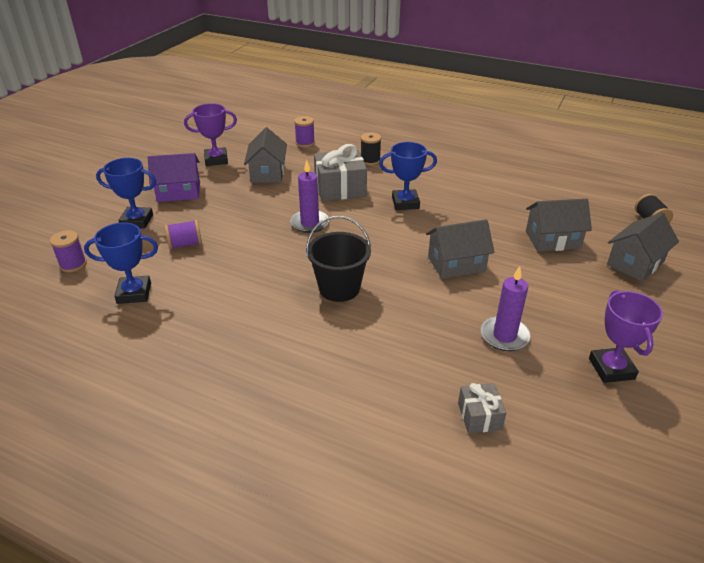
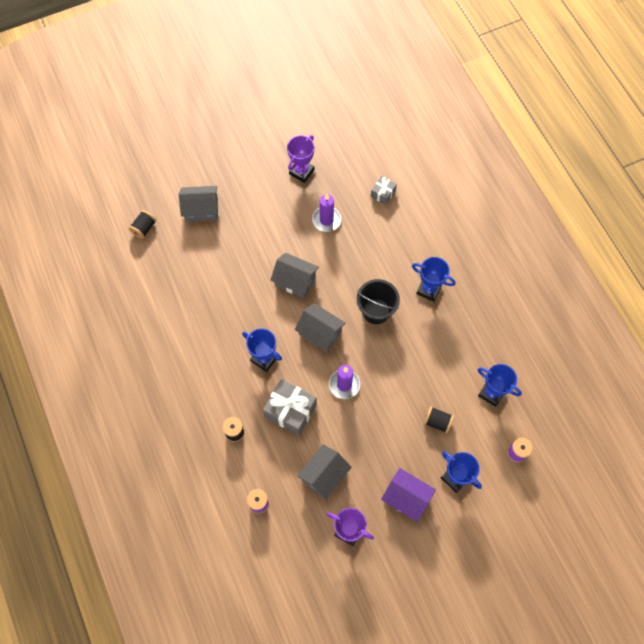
camera: 140 degrees left, 30 degrees up
(185, 244) = (437, 422): purple spool -> black spool
(295, 342) = (429, 290): none -> blue trophy
(552, 240) = (219, 258): grey house -> grey house (320, 333)

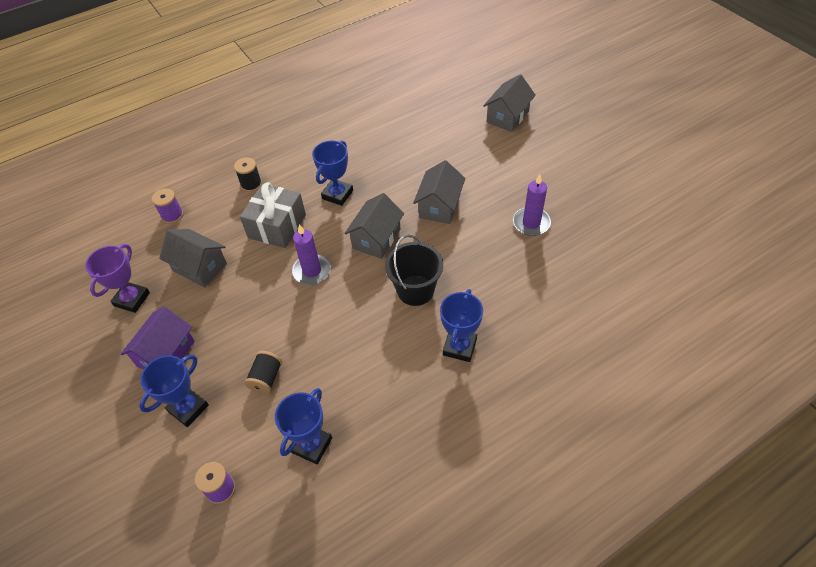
camera: 85 degrees right, 15 degrees down
(144, 228) = (471, 81): black spool -> none
(201, 210) = (507, 117): grey house -> grey house turned 45 degrees clockwise
(301, 172) = (591, 190): purple trophy -> none
(383, 193) = (592, 276): grey gift -> none

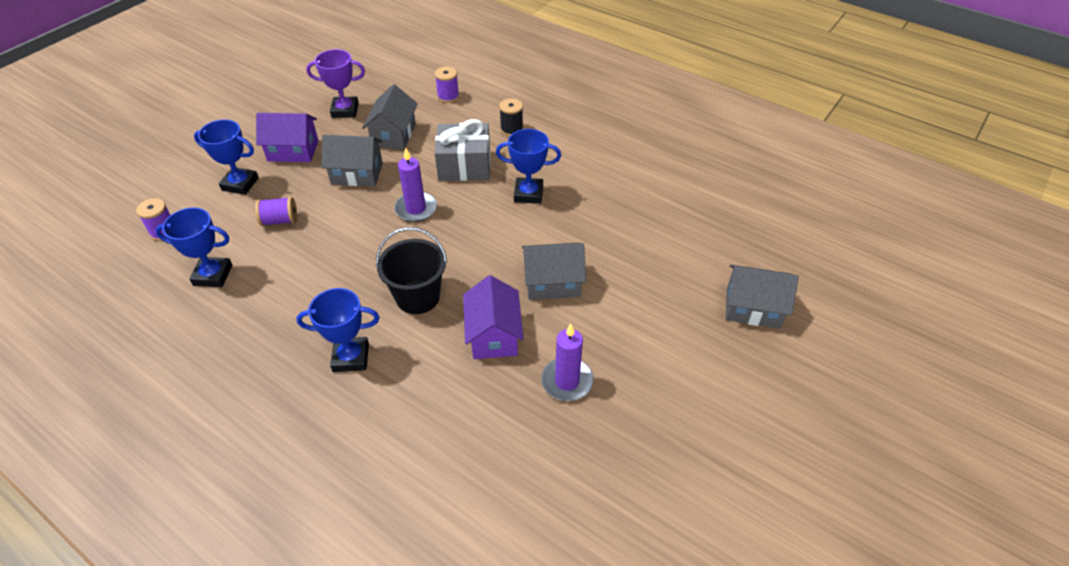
camera: 65 degrees right, 5 degrees down
(266, 378) = (280, 220): black spool -> purple spool
(376, 238) = (479, 243): grey house -> grey house (357, 173)
(474, 252) = (494, 335): none -> purple house

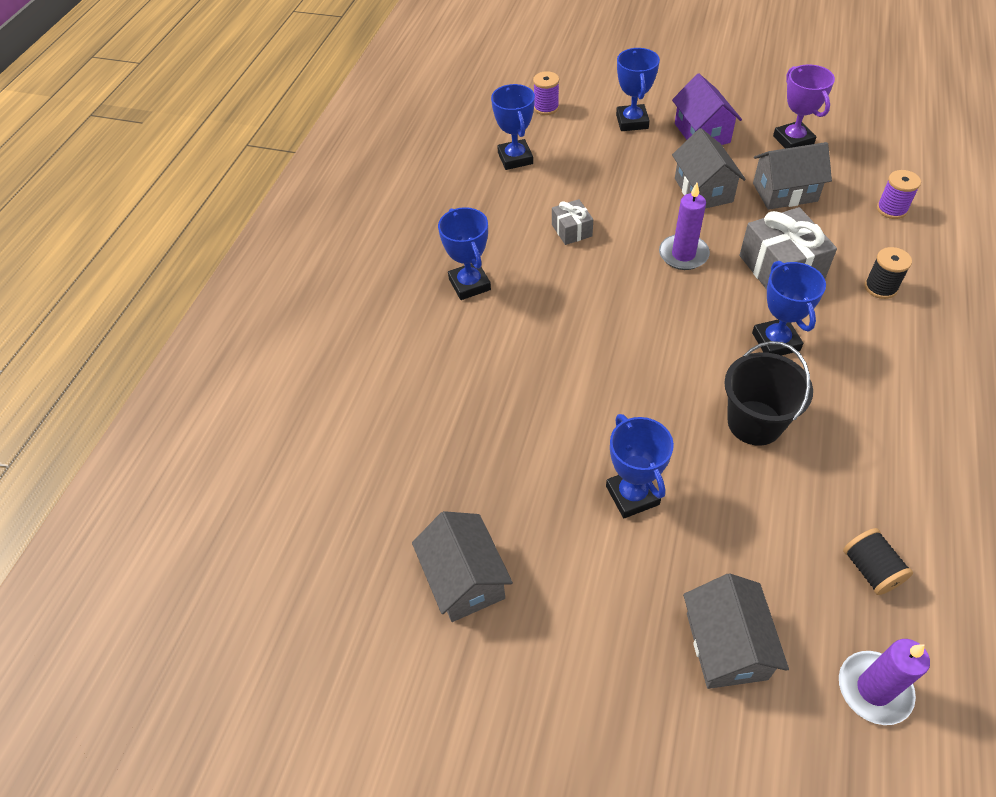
camera: 75 degrees right, 5 degrees up
(280, 220) = (603, 167): purple spool -> none
(338, 265) = (571, 230): none -> grey gift
(418, 297) = (564, 303): black bucket -> black bucket (754, 423)
(494, 335) = (546, 381): purple house -> none
(552, 283) = (646, 409): grey house -> grey house (464, 579)
(567, 381) = (515, 464): purple candle -> purple candle (874, 689)
(624, 317) = (632, 495): none -> blue trophy
(718, 222) = (870, 569): none -> black spool

